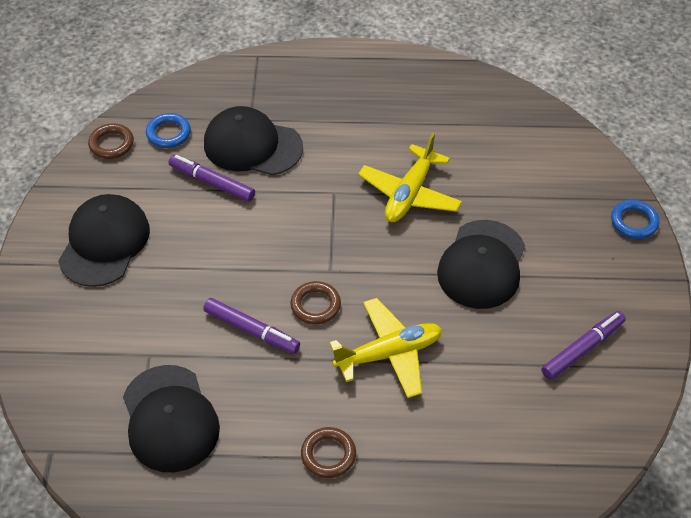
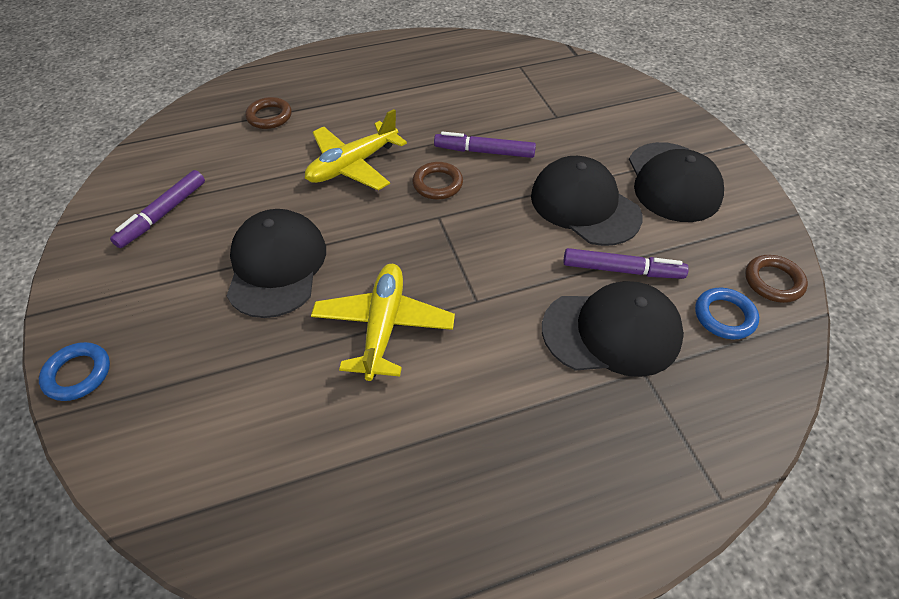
camera: 160 degrees right, 0 degrees up
(170, 418) = (509, 87): black cap -> black cap (584, 205)
(328, 455) = (378, 95): brown ring -> brown ring (269, 116)

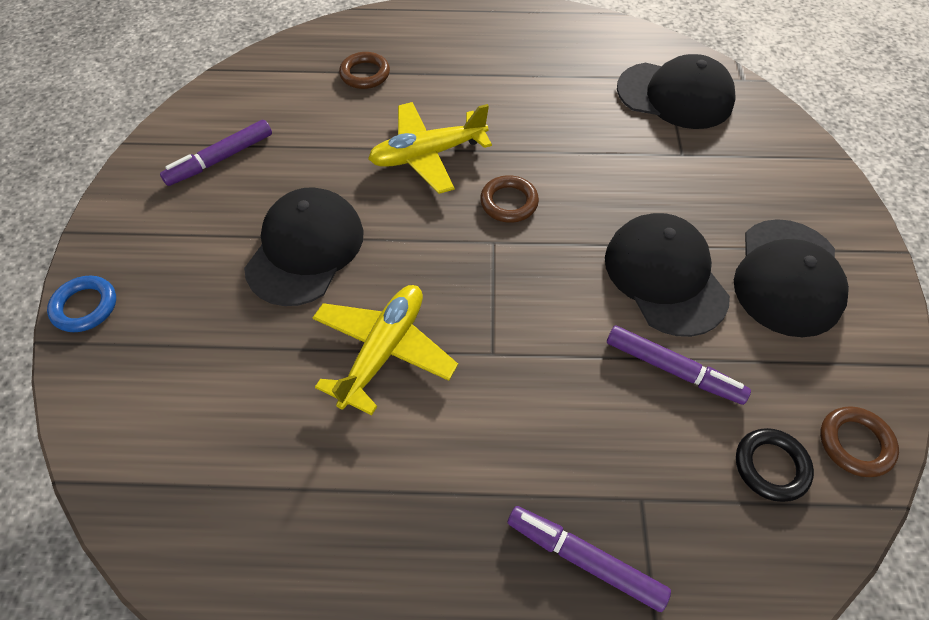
camera: 20 degrees right, 5 degrees up
(484, 152) = (578, 177): purple marker -> purple marker (584, 559)
(612, 332) = (626, 440): black cap -> black cap (675, 95)
(724, 316) = (771, 466): blue ring -> black ring

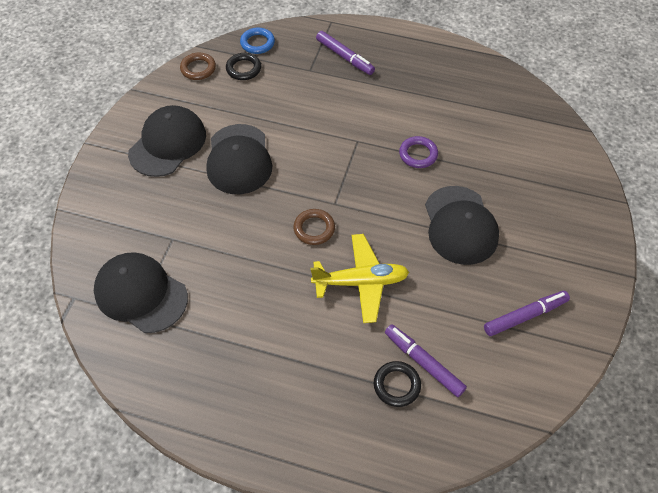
camera: 165 degrees left, 0 degrees up
(85, 307) = (601, 217): blue ring -> blue ring (257, 43)
(305, 249) = (460, 225): black cap -> black cap turned 45 degrees counterclockwise
(365, 74) = (396, 385): brown ring -> black ring
(384, 351) = (418, 154): yellow plane -> purple ring
(673, 369) = (264, 114): purple marker -> purple marker (423, 363)

